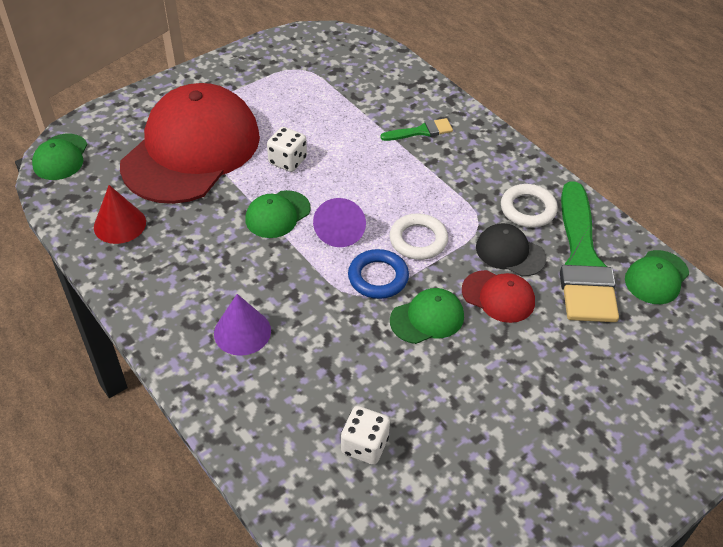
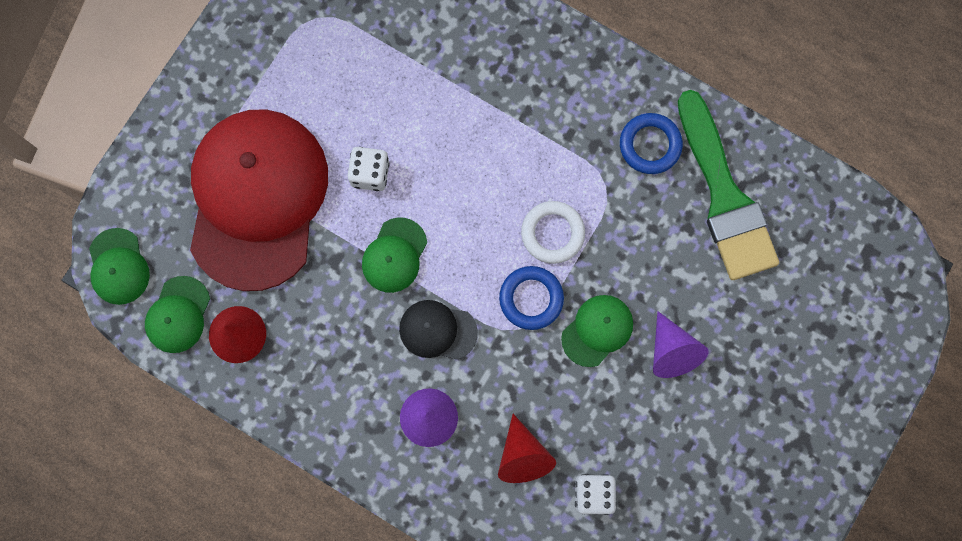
camera: 20 degrees left, 30 degrees up
(312, 390) = (523, 456): none -> red cone
(340, 230) = (468, 251): purple cone -> purple cone (672, 351)
(421, 131) = (497, 70): green brush -> none
(498, 296) = (656, 276): red cap -> none
(510, 252) = (650, 213): black cap -> black cap (437, 330)
(528, 209) = (650, 145): white ring -> blue ring
(656, 277) = (801, 190): green cap -> green cap (178, 315)

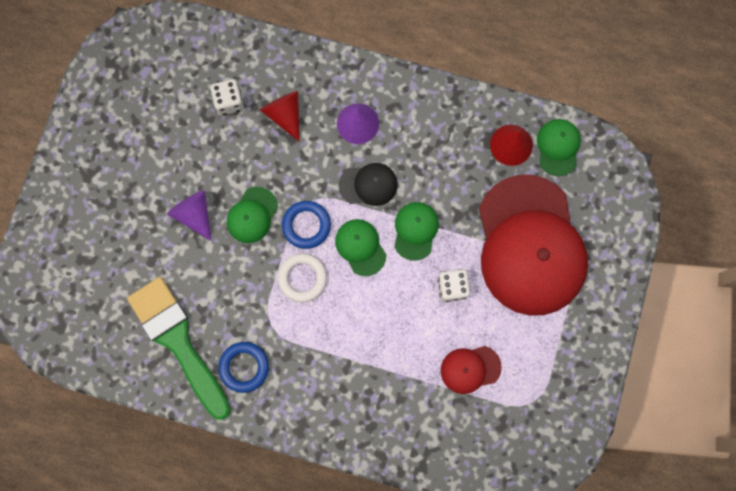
camera: 165 degrees right, 0 degrees up
(118, 267) = (613, 170): green cap -> green cap (360, 247)
(378, 73) = (470, 369): none -> red cap

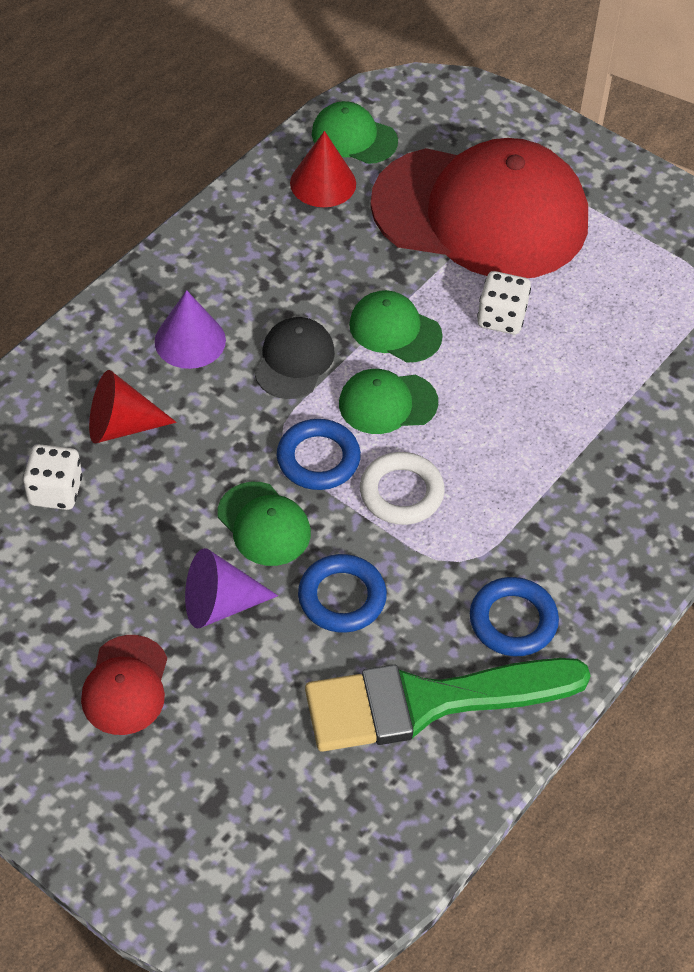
camera: 70 degrees left, 25 degrees down
(223, 273) = (342, 597): none -> blue ring
(470, 369) = (632, 339): red cap -> red cap (125, 685)

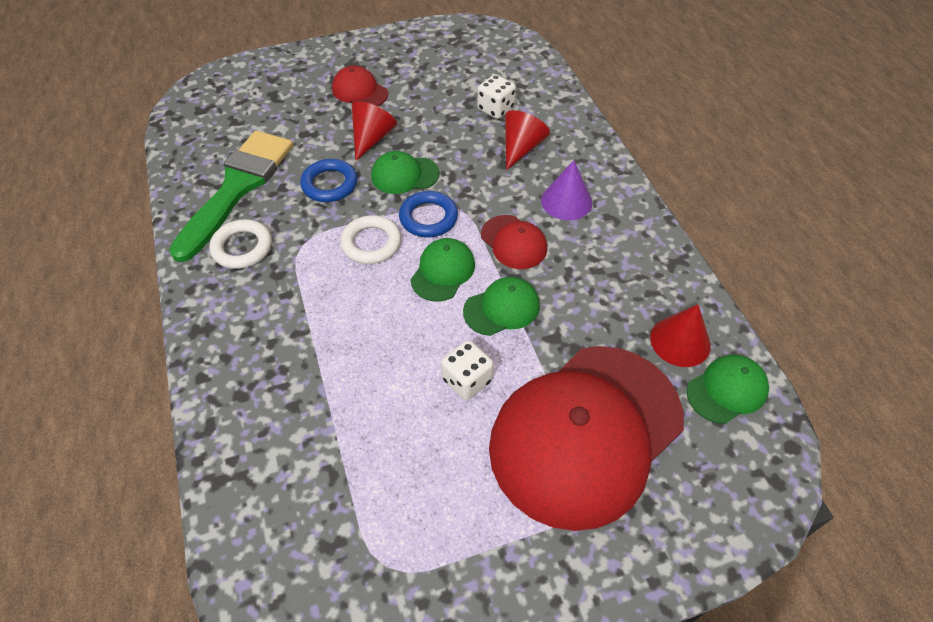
camera: 125 degrees right, 0 degrees up
(220, 604) = (372, 138): purple cone -> red cone
(294, 361) = (513, 242): black cap -> red cap
(513, 621) = (242, 247): blue ring -> white ring

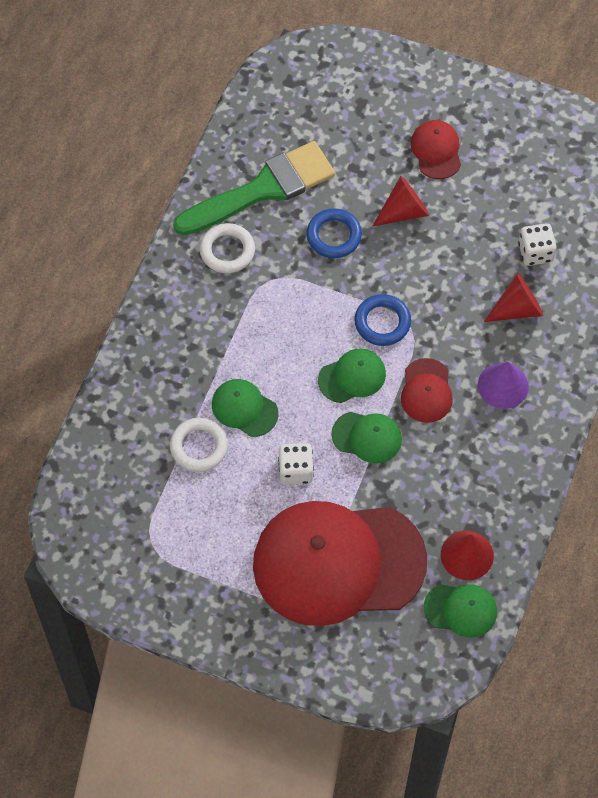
camera: 40 degrees right, 10 degrees up
(371, 243) = (321, 314): white ring -> white ring (199, 447)
(404, 175) = (398, 268): green cap -> green cap (244, 408)

